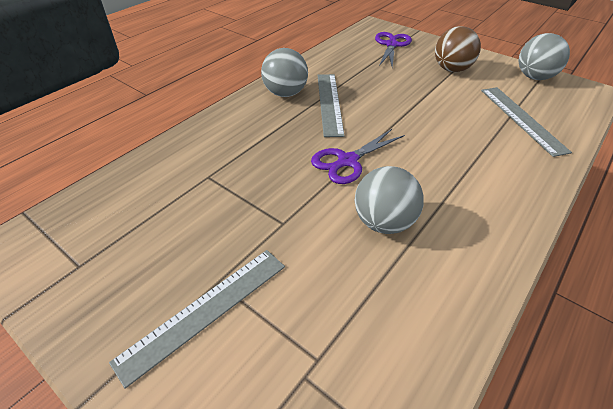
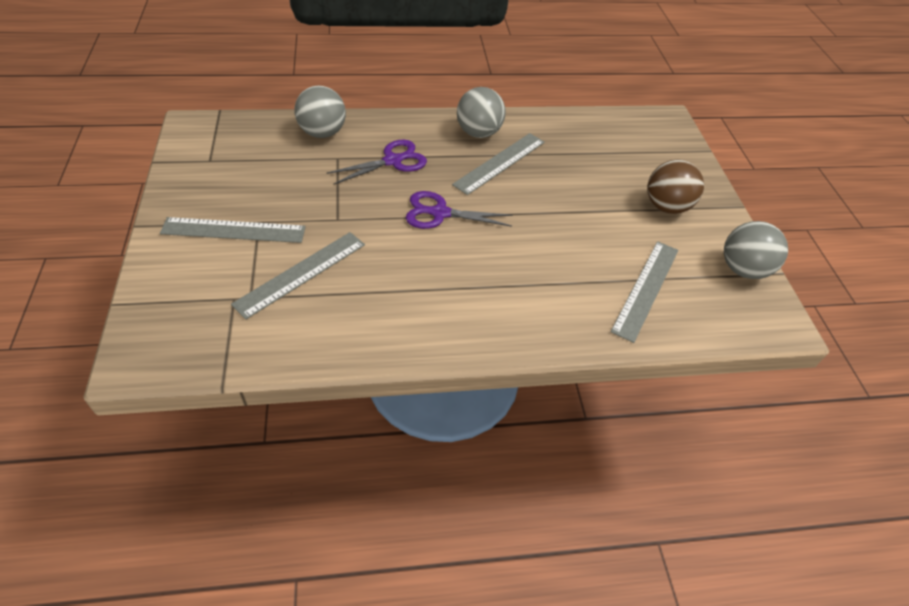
camera: 40 degrees right, 5 degrees up
(326, 293) = (301, 273): none -> grey ruler
(383, 222) = (396, 267): grey ball -> grey ball (322, 133)
(391, 45) = (650, 148): purple scissors -> purple scissors (393, 161)

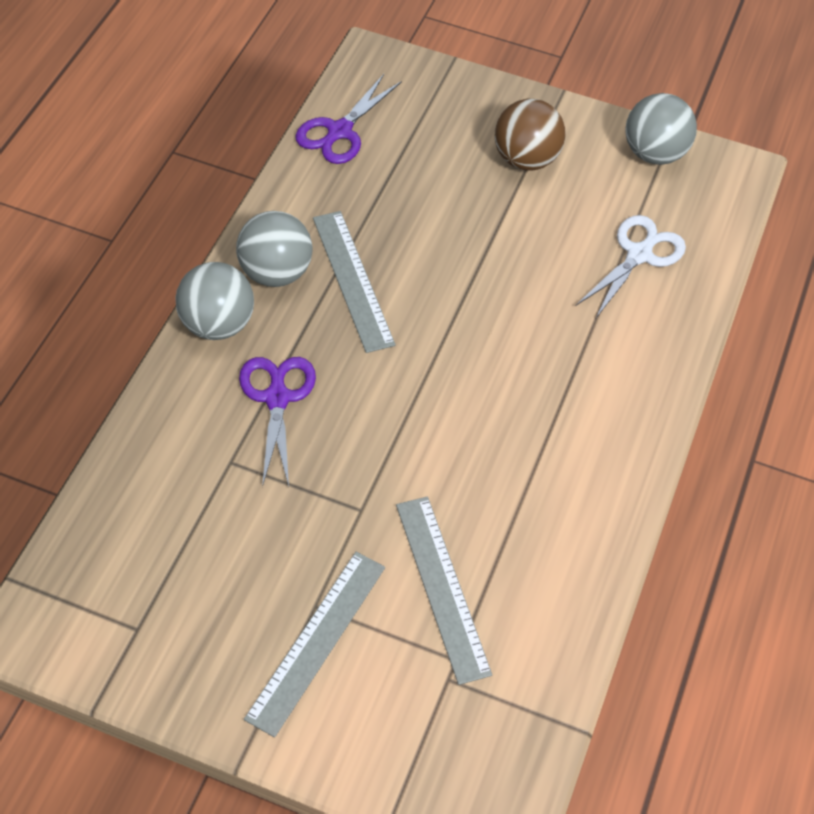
camera: 60 degrees left, 5 degrees up
(322, 133) = (159, 458): grey ball -> grey ball (217, 324)
(439, 213) = (412, 391): purple scissors -> purple scissors (339, 132)
(646, 289) = (639, 254): grey ruler -> white scissors

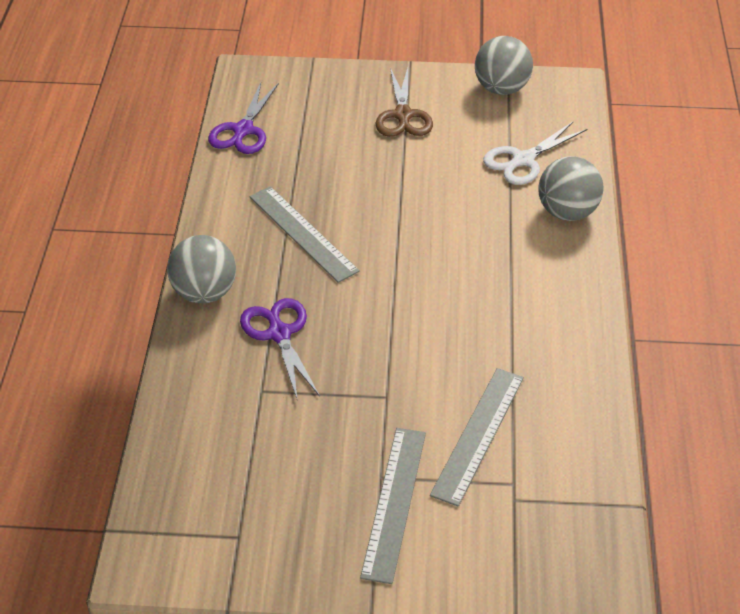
camera: 15 degrees left, 10 degrees down
(275, 273) = (236, 243): grey ball -> grey ball (567, 212)
(442, 587) = (478, 435): grey ruler -> grey ruler turned 60 degrees clockwise
(526, 159) = (403, 115): brown ball -> brown scissors
(639, 254) = (523, 160): white scissors -> white scissors turned 150 degrees counterclockwise

